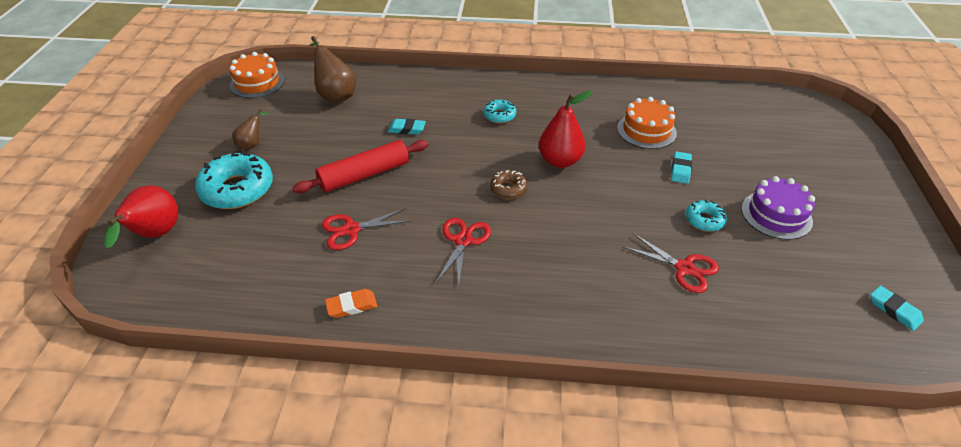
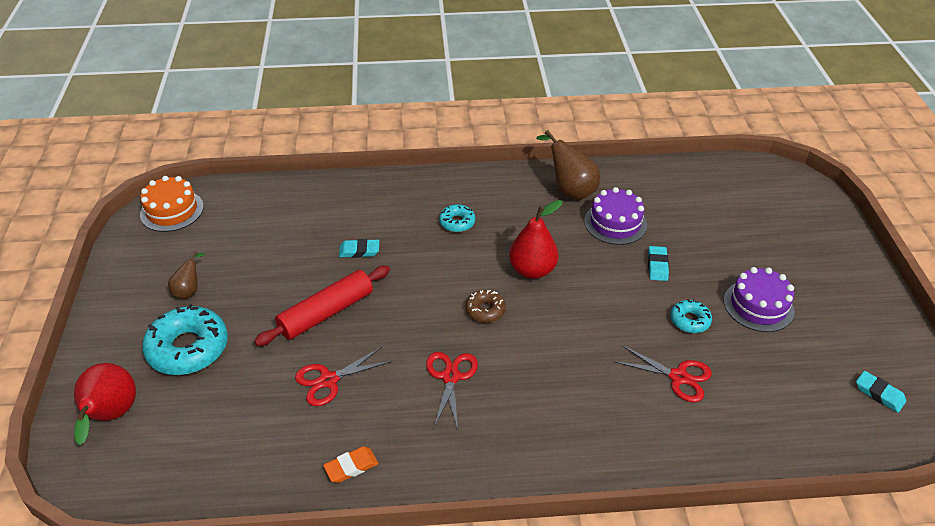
camera: 10 degrees left, 0 degrees up
(335, 95) = (268, 216): brown pear -> brown pear (570, 190)
(646, 130) = (615, 223): orange cake -> purple cake

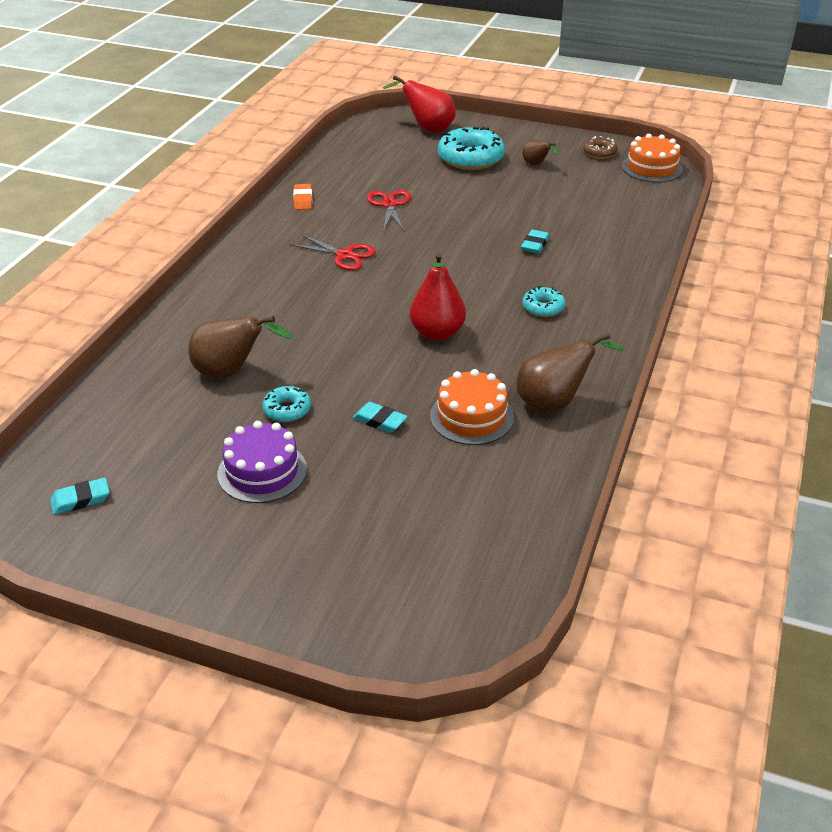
camera: 115 degrees right, 5 degrees down
(326, 313) = (464, 216): red rolling pin -> none
(485, 310) = (404, 291): brown donut -> brown donut (599, 153)
(615, 223) = (471, 417): purple cake -> orange cake
(678, 377) = (231, 372): red scissors -> brown pear

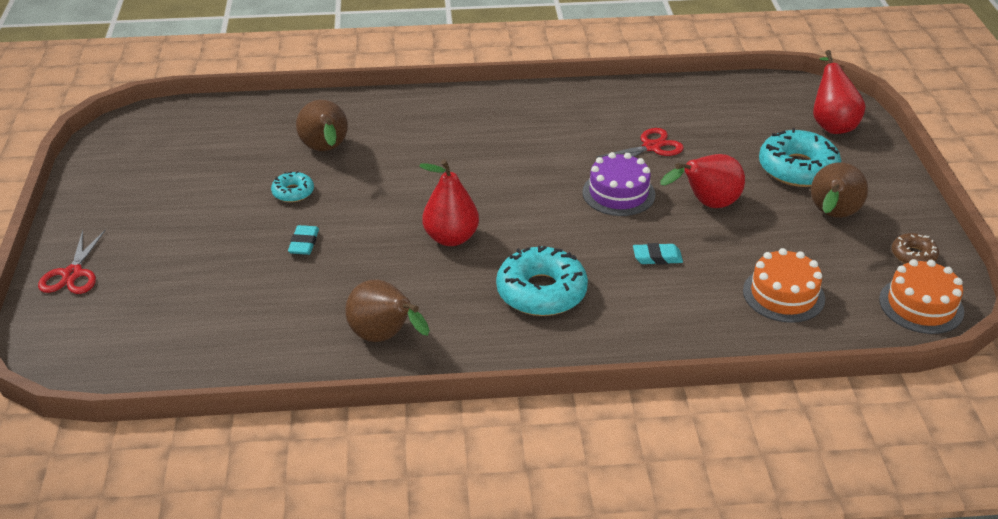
camera: 65 degrees right, 0 degrees up
(80, 499) = (148, 140): turquoise eraser -> none
(262, 471) = (212, 205): purple cake -> purple cake (618, 193)
(303, 200) = (614, 98): orange eraser -> none
(344, 255) = (538, 150): red scissors -> red scissors (72, 274)
(471, 417) = (336, 292): orange cake -> orange cake (783, 294)
(485, 205) = (707, 204): none -> red pear
(536, 165) = (832, 216): brown pear -> brown pear, size x1.77
(543, 307) = (541, 292): turquoise donut -> turquoise donut, size x1.94

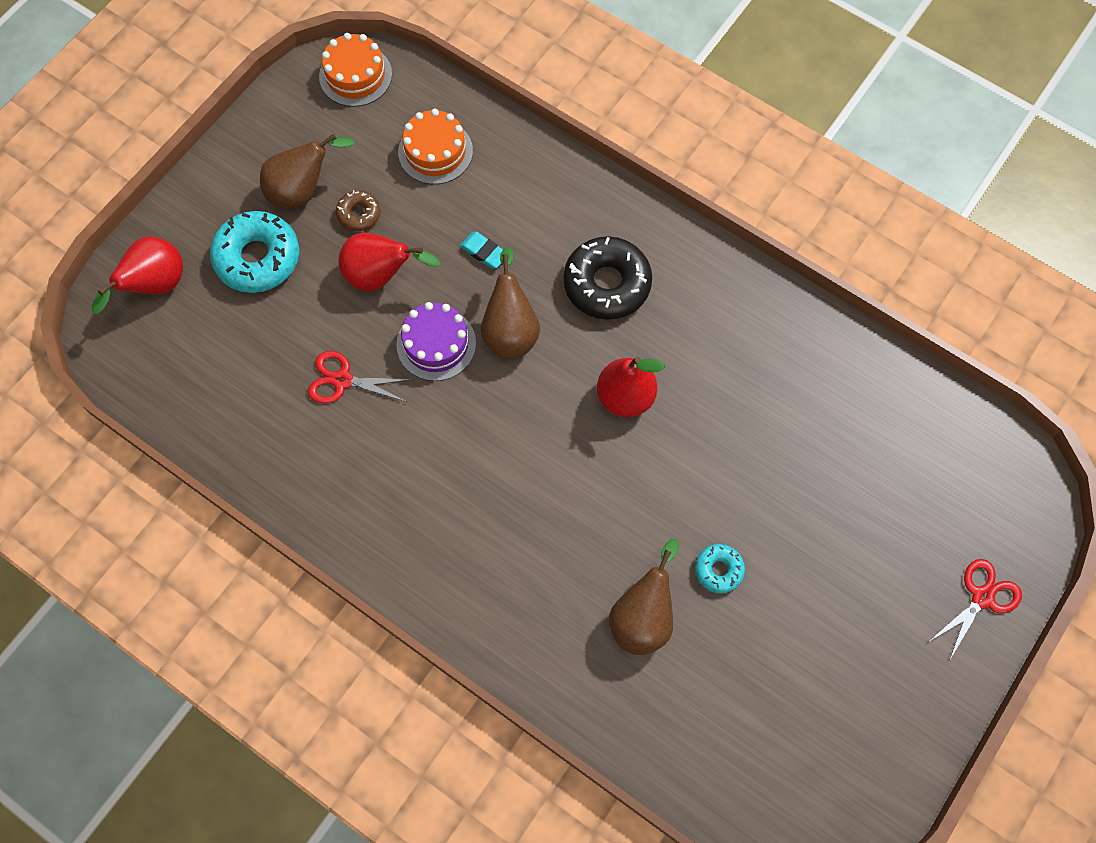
camera: 140 degrees left, 30 degrees up
(304, 243) = (755, 486): turquoise eraser -> none
(385, 338) = (763, 325): brown pear -> brown pear (510, 330)
(541, 292) = (607, 284): turquoise donut -> black donut
(913, 255) = (298, 114): brown donut -> brown donut (359, 214)

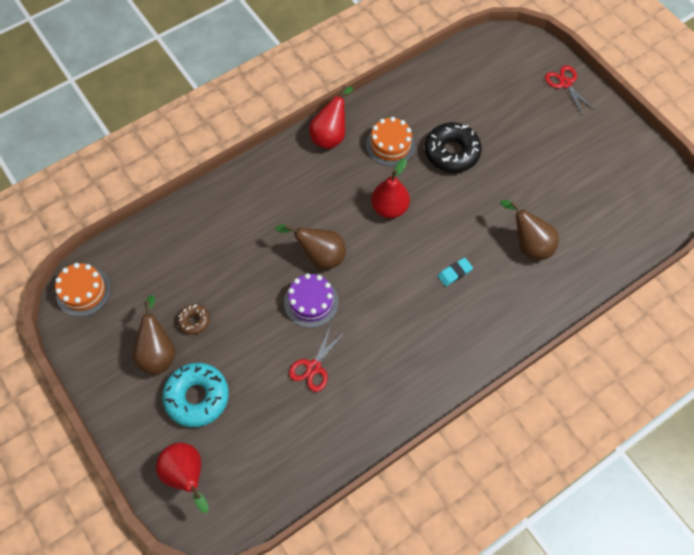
camera: 70 degrees left, 5 degrees down
(381, 276) = (247, 321): red pear -> red pear (330, 136)
(435, 151) = (170, 259): orange cake -> orange cake (390, 145)
(484, 252) = (258, 254): turquoise eraser -> turquoise eraser (454, 273)
(607, 284) = (311, 193): black donut -> black donut (451, 152)
(718, 570) = (512, 197): turquoise donut -> none

